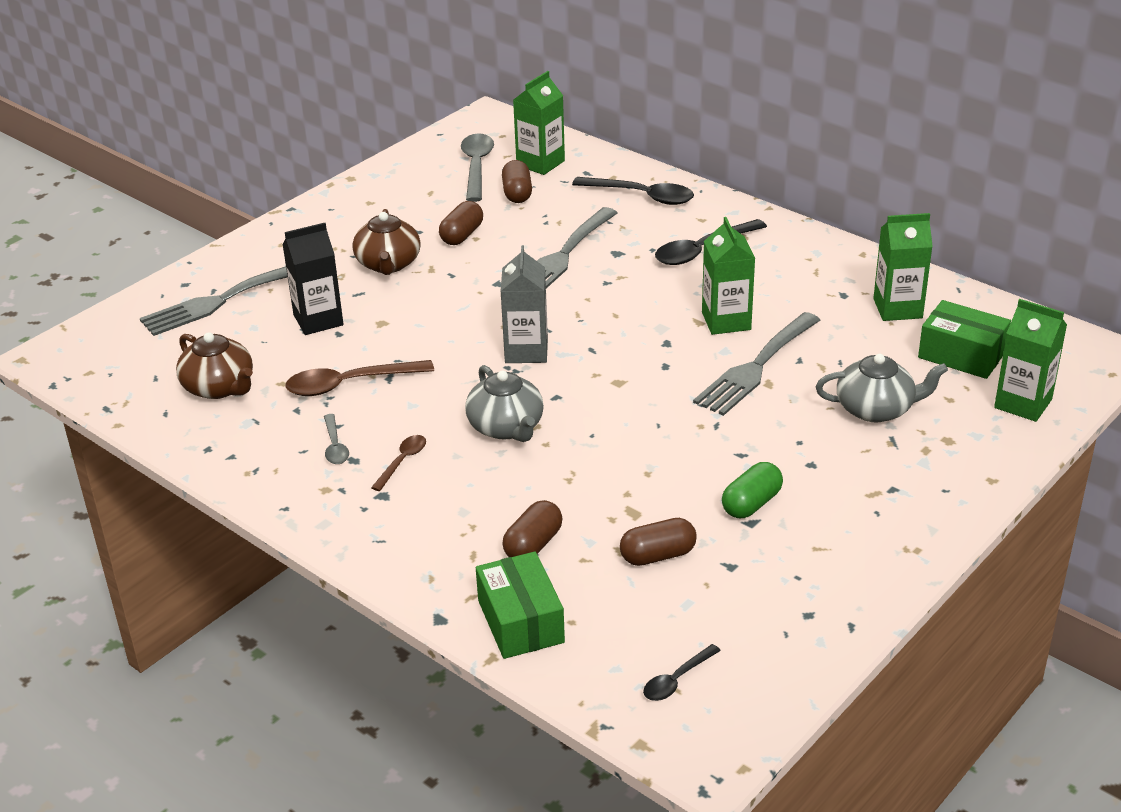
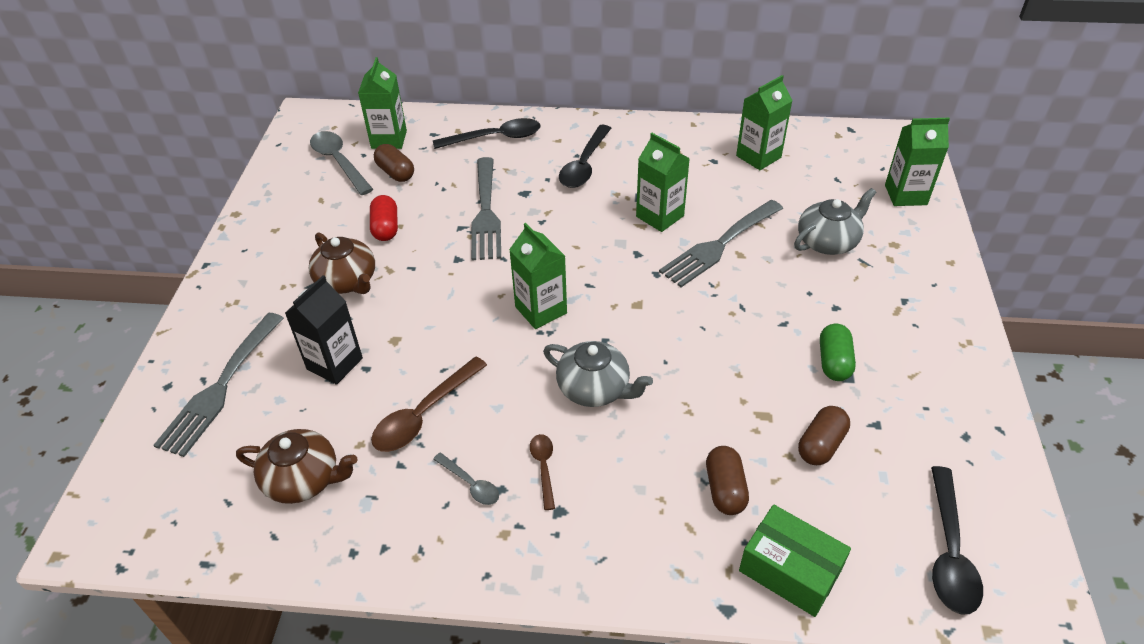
camera: 35 degrees left, 10 degrees up
(462, 235) = (386, 228): brown capsule -> red capsule
(526, 351) = (541, 310): grey carton -> green carton
(676, 680) = (949, 552): black spoon -> black spoon, size x1.81
(755, 368) = (718, 246): grey fork -> grey fork turned 45 degrees clockwise
(961, 355) = (833, 175): green box -> none

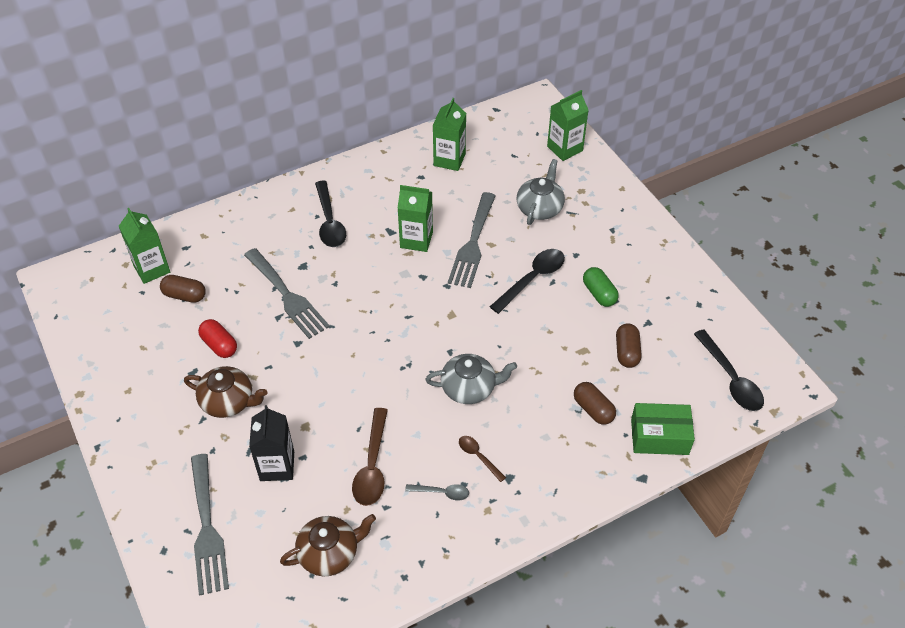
camera: 35 degrees left, 5 degrees up
(339, 162) = (127, 308): grey spoon -> none
(495, 138) = (240, 229): black spoon -> black spoon (532, 279)
(541, 310) = (390, 351): green carton -> none

